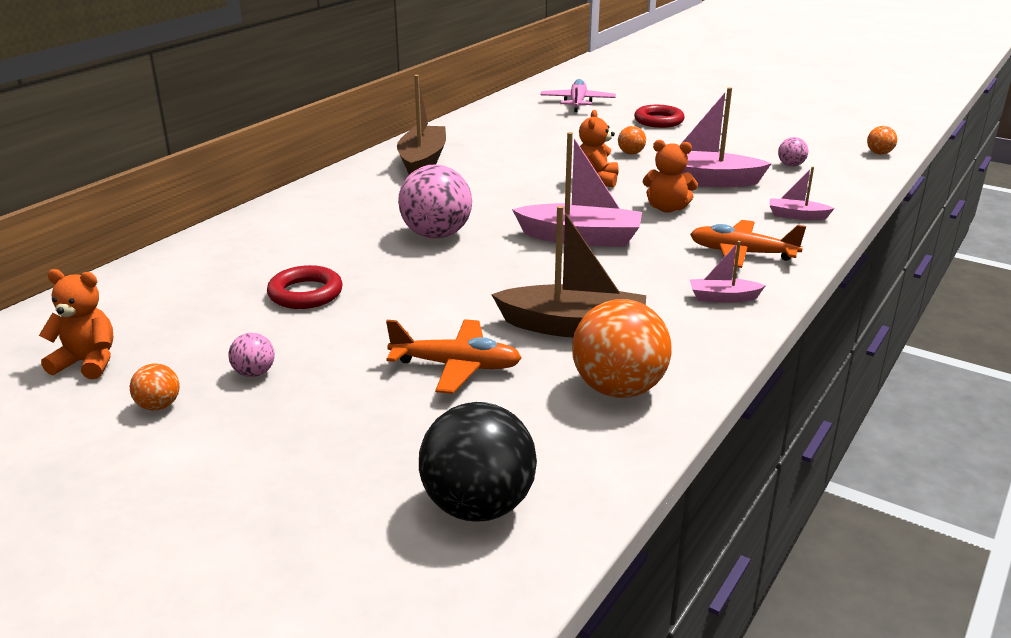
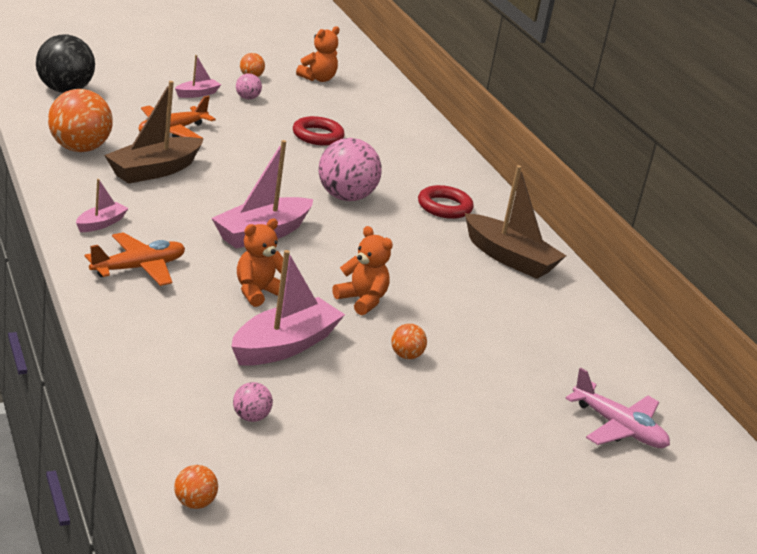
camera: 120 degrees right, 0 degrees up
(658, 121) = (488, 436): red ring -> red ring (444, 207)
(796, 216) = (151, 333): pink boat -> pink boat (197, 94)

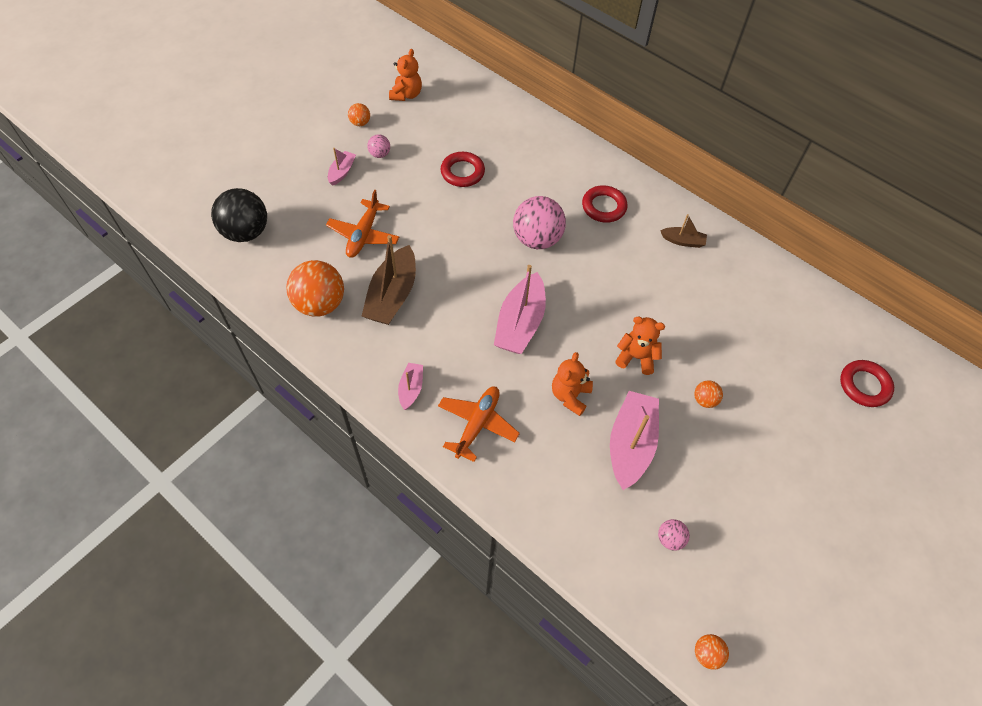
camera: 25 degrees left, 30 degrees up
(509, 258) = (683, 241): brown boat -> brown boat, size x0.51
(618, 428) = (864, 385): pink plane -> red ring

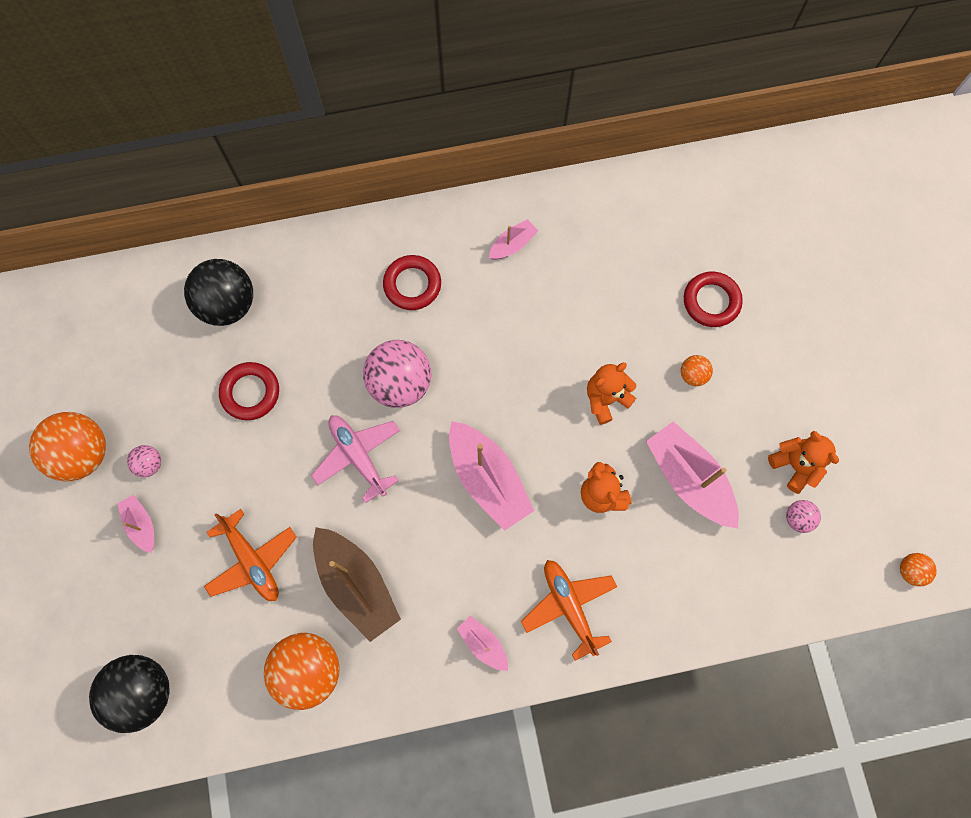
camera: 50 degrees left, 15 degrees up
(360, 123) = (83, 454): orange ball -> orange ball, size x2.13
(406, 94) = (82, 370): orange teddy bear -> orange teddy bear (795, 465)
(472, 246) = (358, 456): none -> pink plane
(504, 131) = (228, 304): none -> black ball
(683, 241) = (512, 245): brown boat -> pink boat
(864, 385) = (776, 226): red ring -> red ring (711, 301)

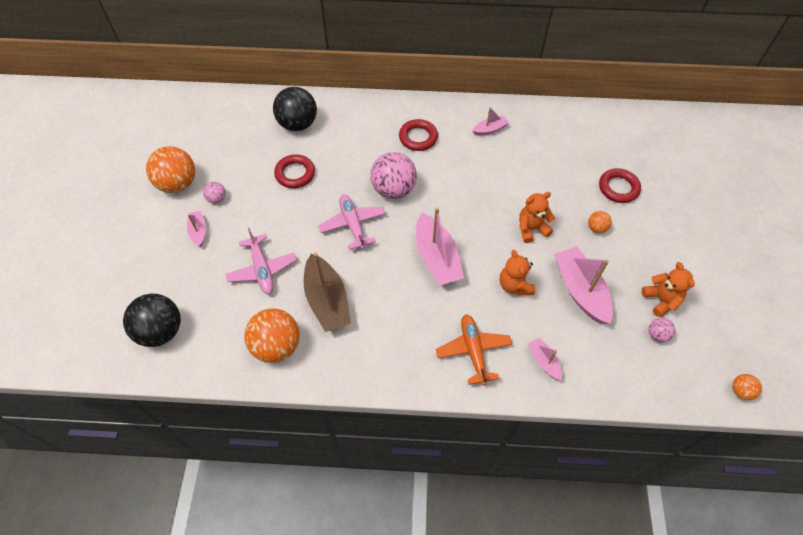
camera: 15 degrees right, 15 degrees down
(252, 560) = (262, 269): orange plane -> pink plane
(483, 643) = (404, 360): pink boat -> pink boat (544, 361)

